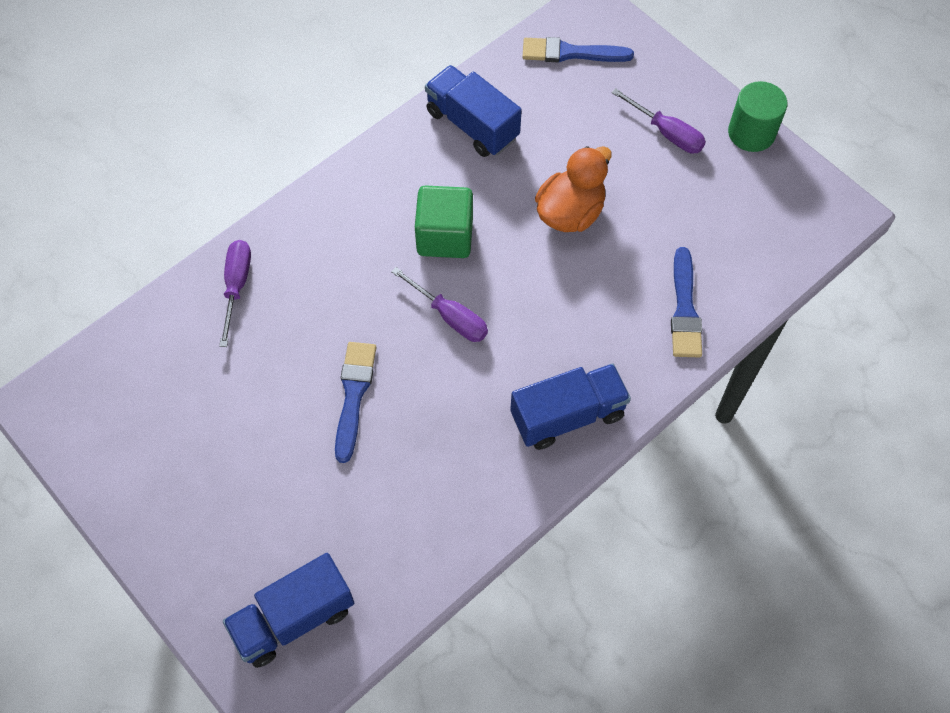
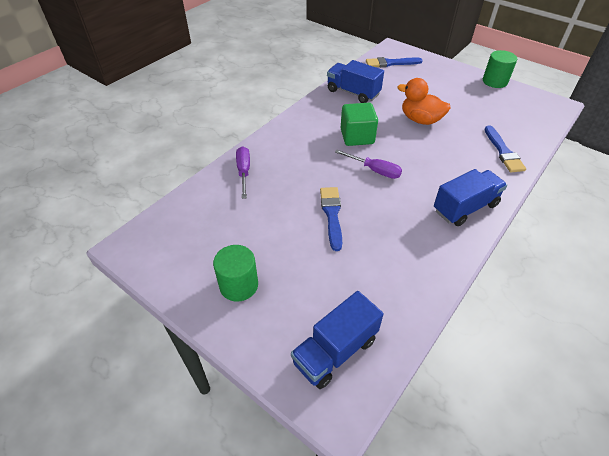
camera: 10 degrees left, 15 degrees down
(187, 497) = (239, 285): none -> green cylinder
(570, 212) = (420, 120): orange duck -> orange duck turned 90 degrees counterclockwise
(666, 133) = (453, 85): purple screwdriver -> none

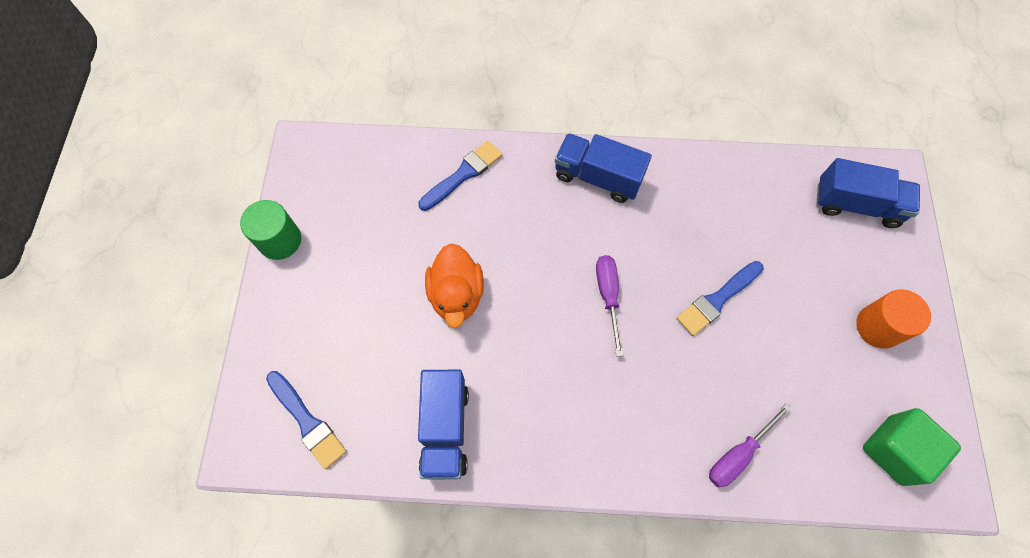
camera: 125 degrees left, 20 degrees up
(239, 285) = (878, 327): green cylinder -> orange cylinder
(357, 137) = (556, 355): green cube -> green cube (894, 450)

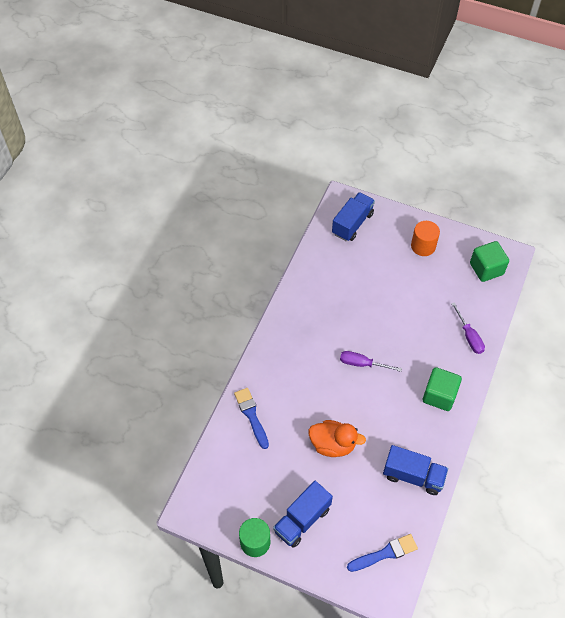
camera: 70 degrees left, 10 degrees down
(598, 177) = (284, 341): blue truck -> blue truck (302, 520)
(602, 433) = (439, 395): none -> green cube
(717, 299) = (383, 311): blue brush -> none

